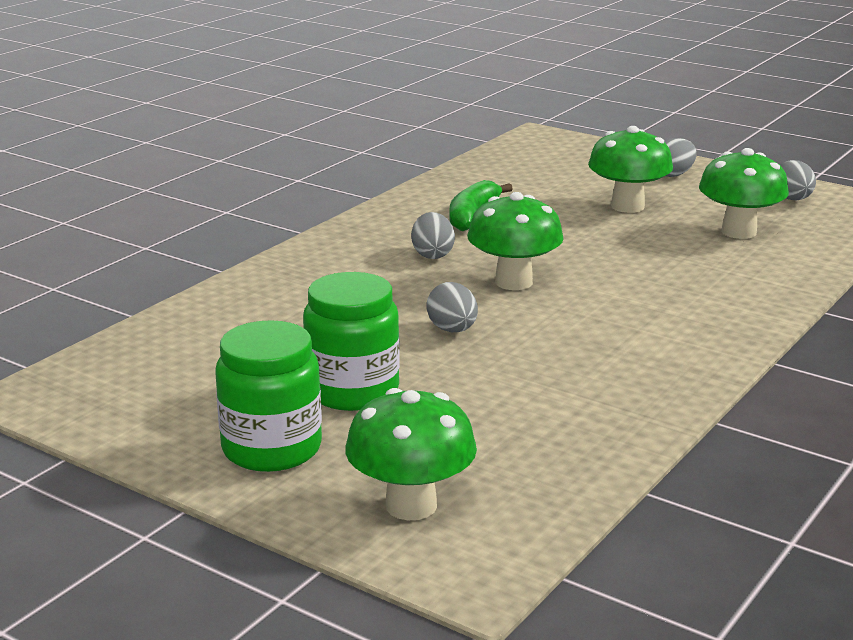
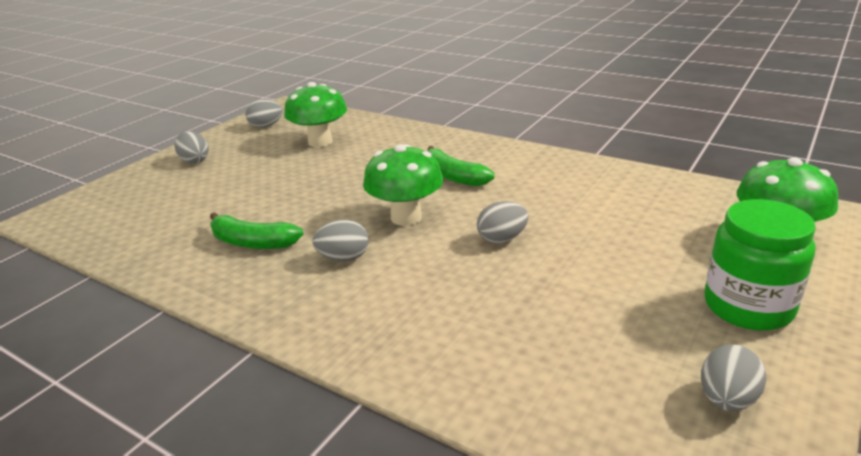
camera: 90 degrees left, 5 degrees up
(146, 406) = (727, 399): none -> grey egg
(352, 391) = (628, 277): green jar -> none
(624, 309) = (453, 176): none -> green banana
(627, 206) = (256, 177): green mushroom -> none

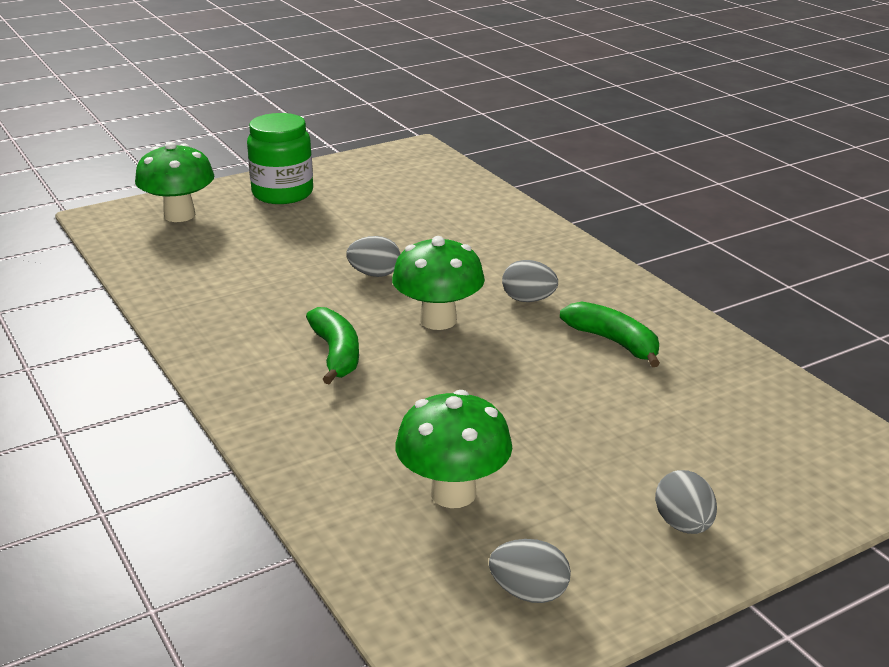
camera: 155 degrees left, 0 degrees up
(727, 399) = (370, 171): grey egg -> none

